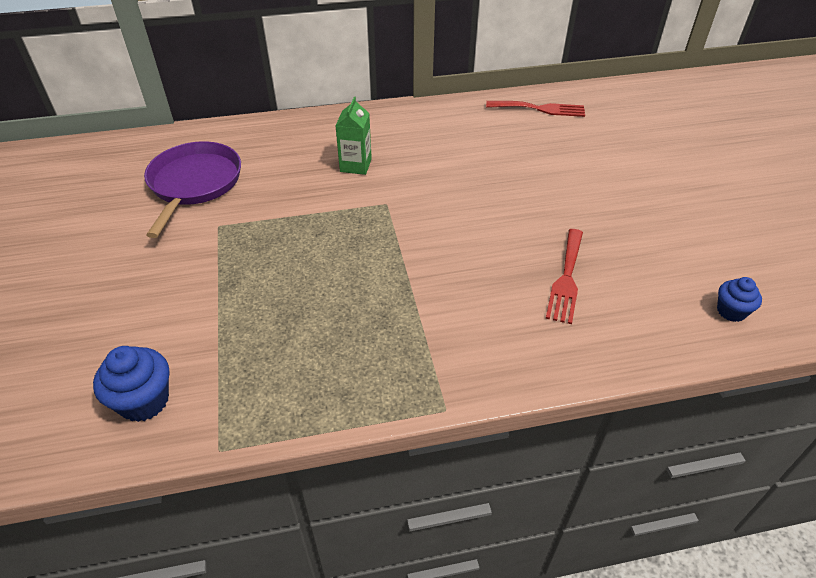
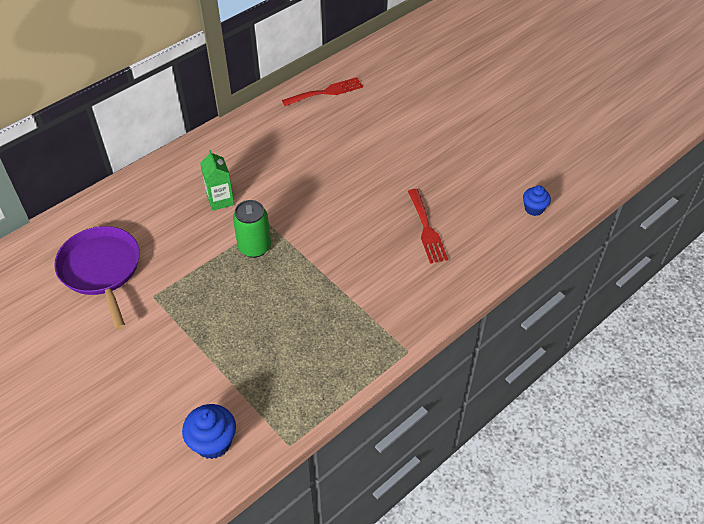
camera: 30 degrees left, 5 degrees up
(354, 221) = (254, 247): none -> green can

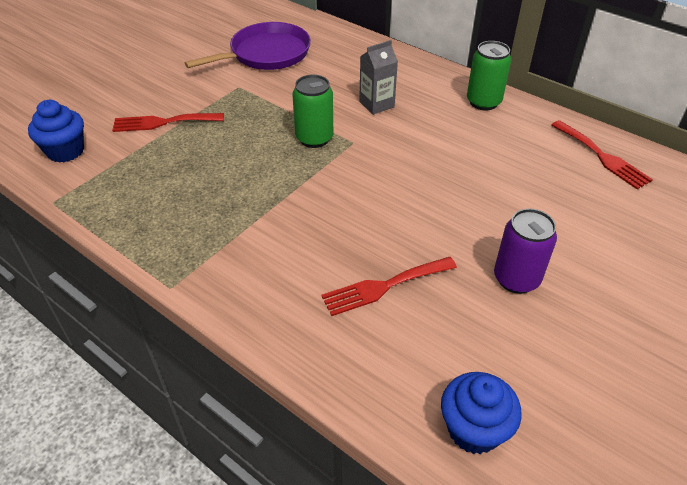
camera: 80 degrees right, 5 degrees down
(192, 359) = (163, 122): none -> red fork
(220, 200) = (376, 104): green carton -> grey carton
(241, 135) = (483, 102): none -> green can
(430, 164) = (516, 279): none -> purple can
(534, 209) = (474, 429): blue cupcake -> blue cupcake, size x1.54

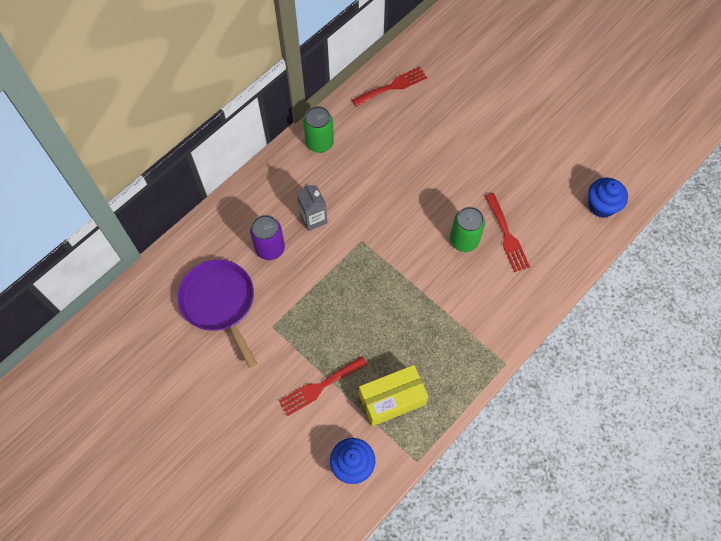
camera: 85 degrees left, 20 degrees up
(137, 177) = (392, 399): none -> yellow box
(163, 122) = (320, 387): red fork -> red fork turned 60 degrees clockwise
(314, 138) = (354, 268): green can -> green can (464, 240)
(516, 279) = (502, 164): purple can -> purple can (270, 248)

